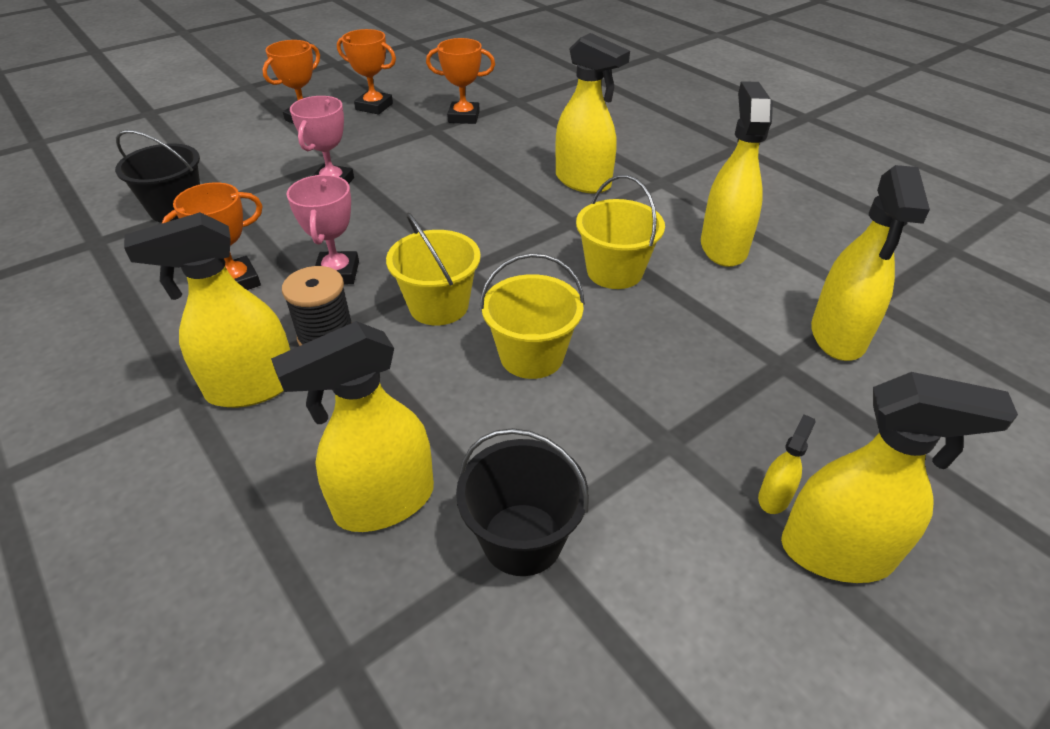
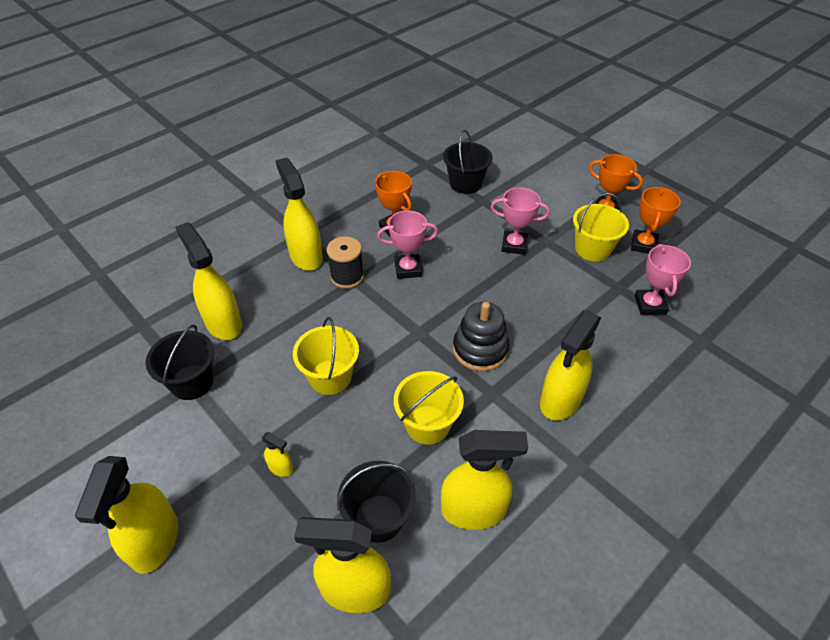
camera: 85 degrees right, 5 degrees up
(439, 306) = (378, 323): yellow bucket -> yellow bucket (592, 249)
(464, 117) = (650, 305): orange trophy -> pink trophy
(504, 224) = (480, 349): none -> black stacking toy
(746, 315) = (379, 518): none -> black bucket
(774, 497) = (200, 511): yellow spray bottle -> yellow spray bottle (281, 468)

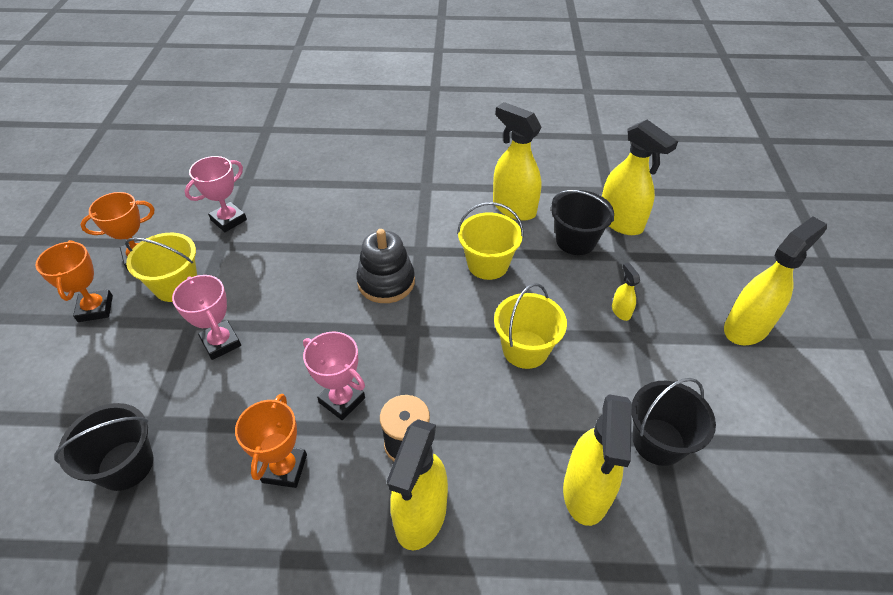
camera: 135 degrees left, 0 degrees up
(560, 400) = (384, 217): yellow spray bottle -> none

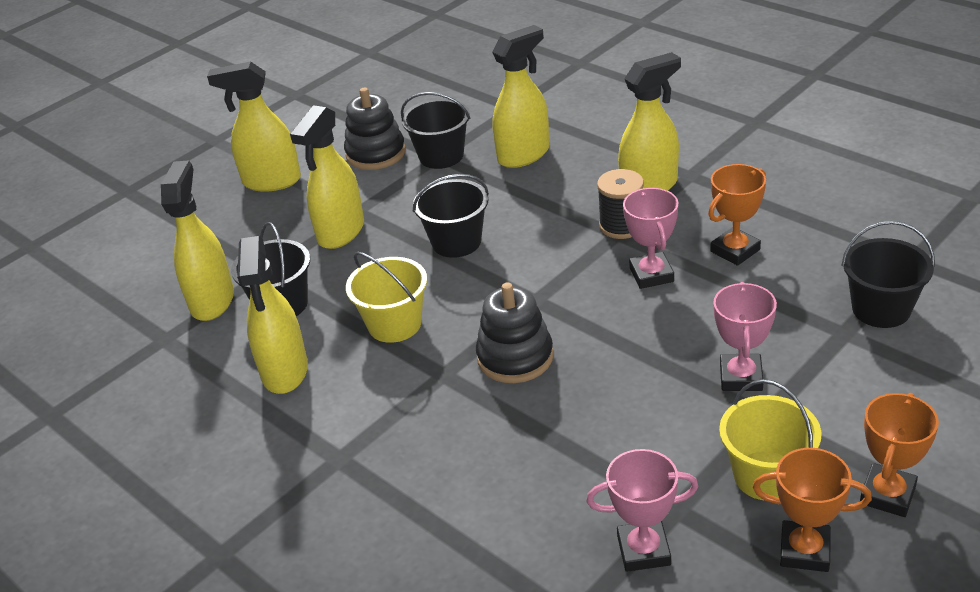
camera: 135 degrees left, 10 degrees down
(525, 349) = (456, 242): yellow bucket -> black bucket
(621, 311) = (341, 232): yellow spray bottle -> yellow spray bottle, size x2.21
(717, 409) = (376, 153): none -> black stacking toy

